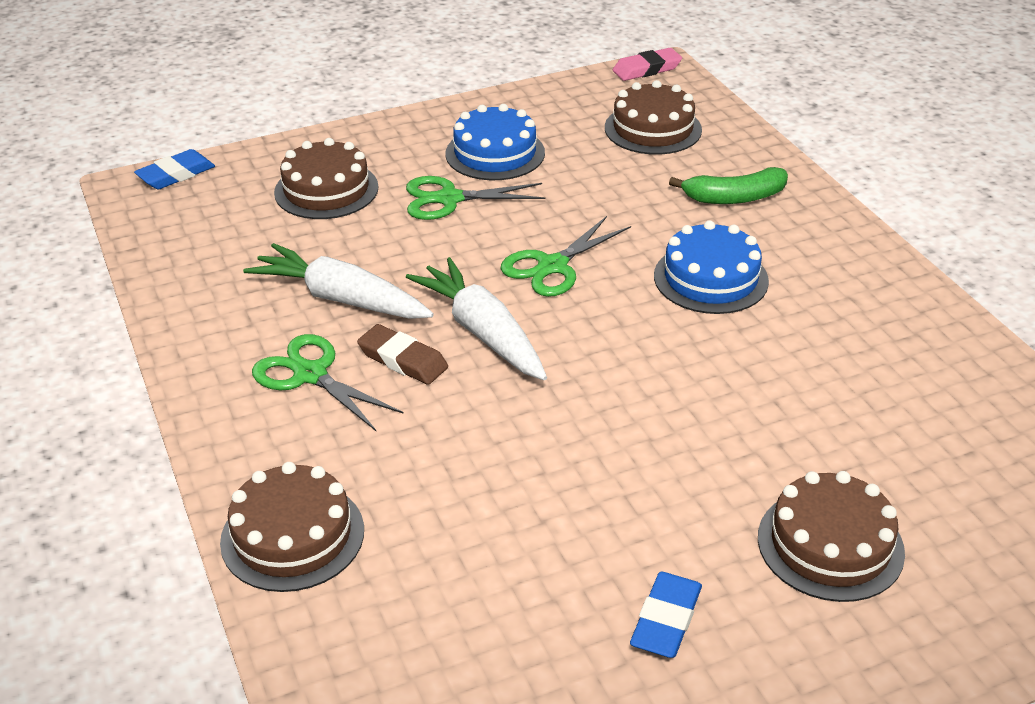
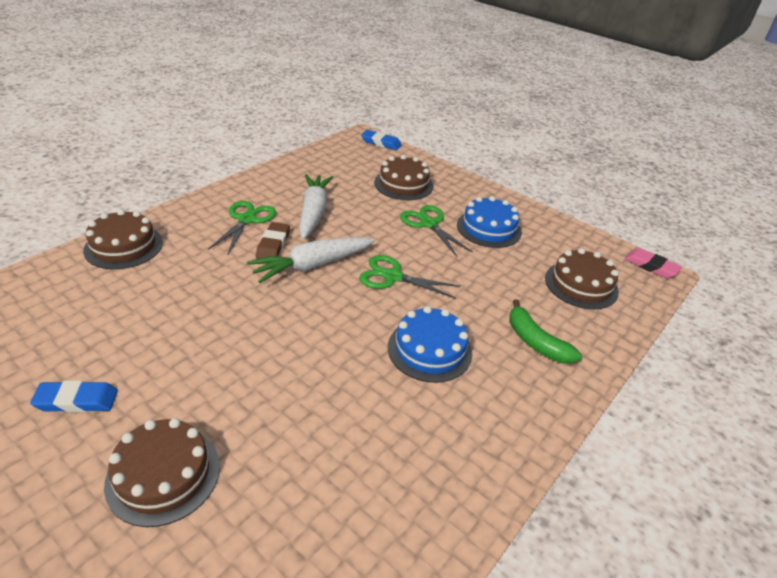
camera: 60 degrees right, 0 degrees up
(482, 332) = (312, 265): white carrot -> white carrot turned 150 degrees counterclockwise

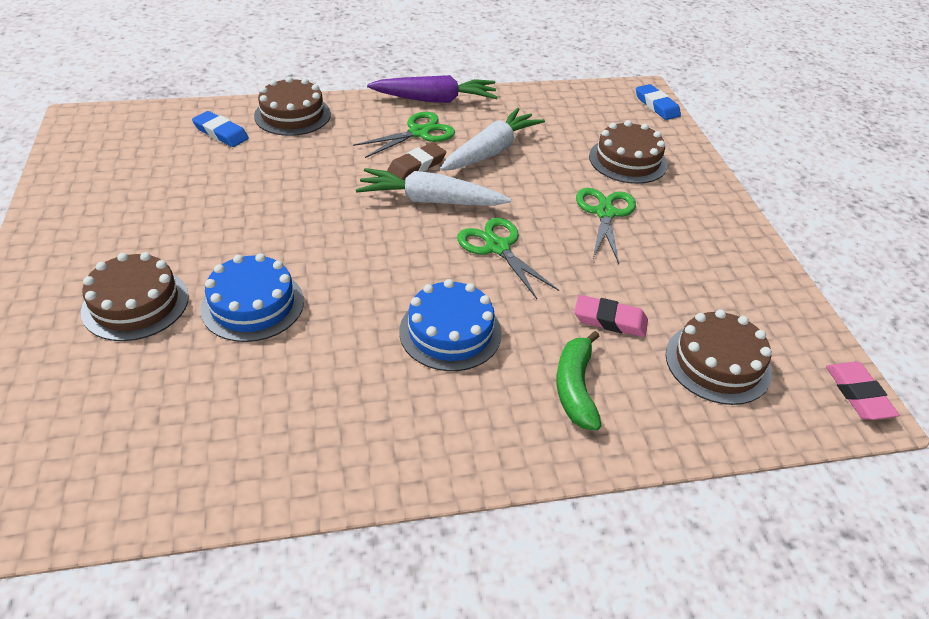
camera: 40 degrees right, 5 degrees up
(77, 400) = (139, 219): blue eraser -> blue eraser (221, 133)
(231, 191) = (435, 100): none -> purple carrot
(489, 228) = (675, 249): blue cake -> blue cake (252, 304)
(505, 289) = (610, 320): none -> pink eraser

